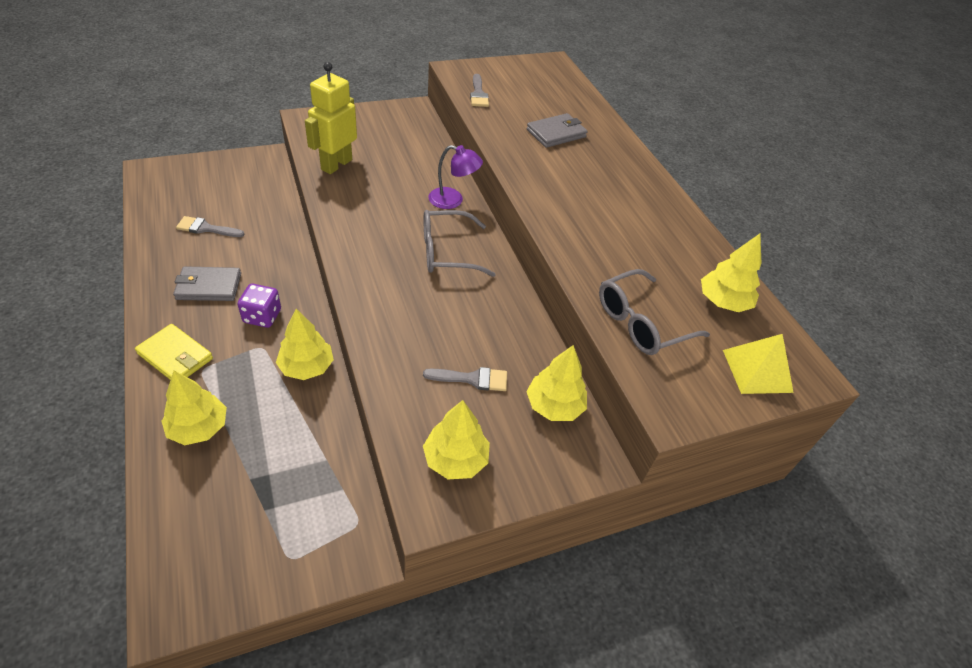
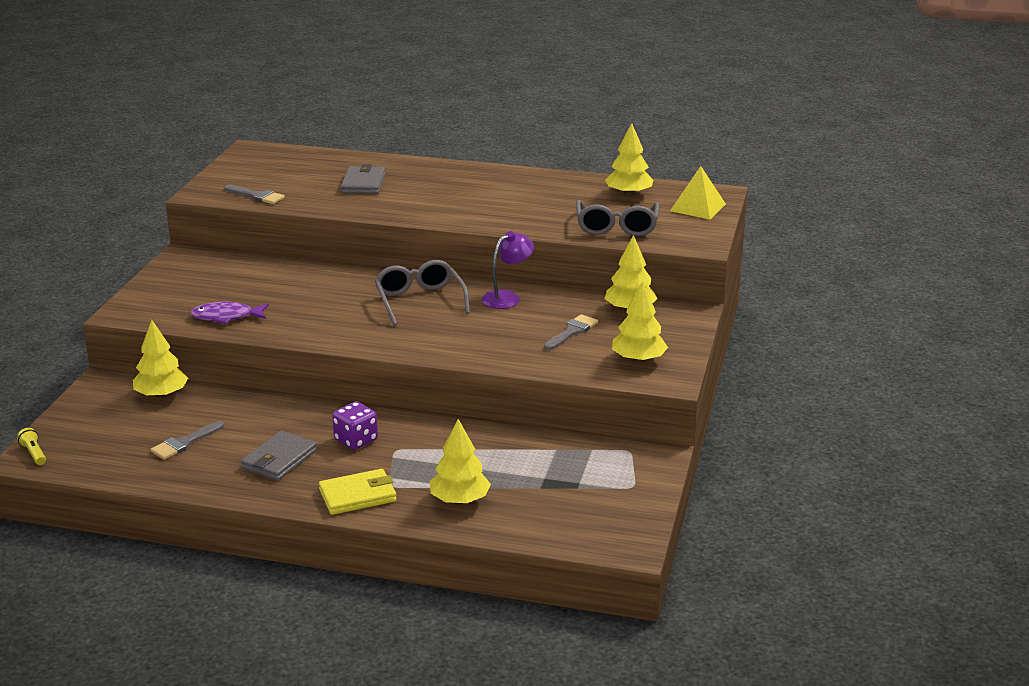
camera: 50 degrees left, 20 degrees down
(155, 170) = (34, 453): none -> yellow flashlight
(306, 367) = (445, 433): yellow tree -> yellow tree (161, 395)
(336, 164) = (226, 317): yellow robot -> purple fish
(446, 252) = (419, 300): grey glasses -> grey glasses turned 135 degrees clockwise
(453, 200) = (354, 278): purple lamp -> purple lamp (507, 297)

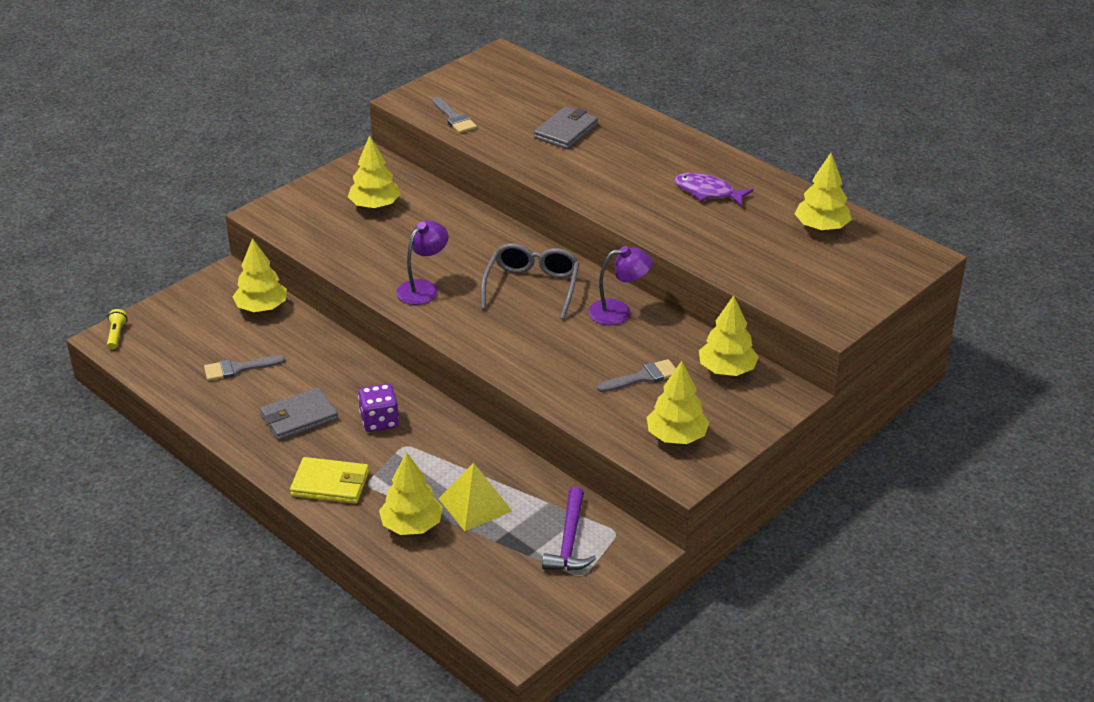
camera: 30 degrees right, 10 degrees up
(222, 283) = (375, 205): none -> yellow tree
(226, 317) = (346, 247): purple fish -> purple fish (707, 192)
(327, 325) = (423, 288): none -> purple lamp
(599, 468) = (569, 541): none -> purple hammer
(616, 227) = (765, 269): grey glasses -> none
(698, 207) = (879, 269): yellow pyramid -> yellow pyramid (475, 504)

